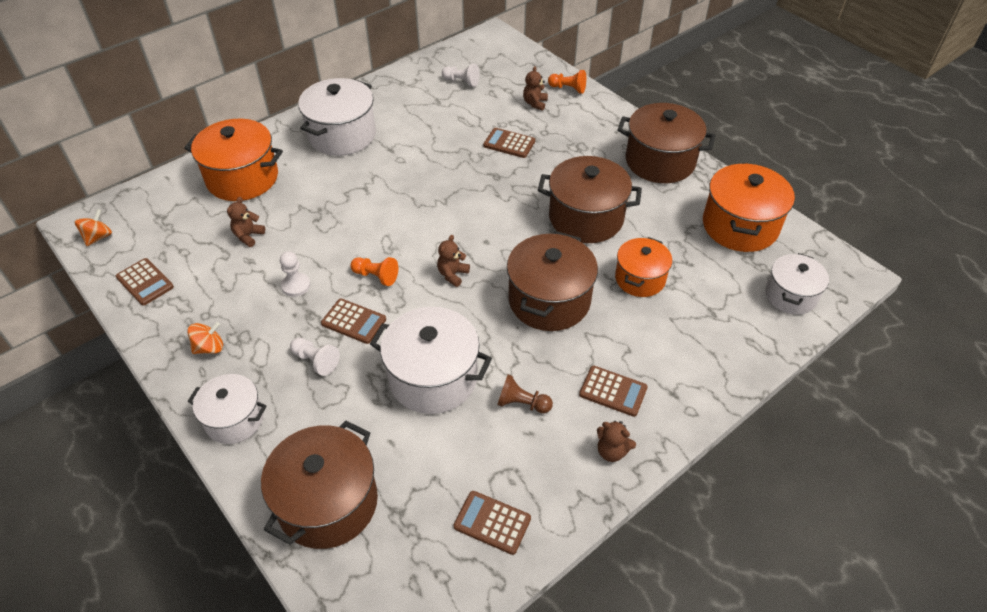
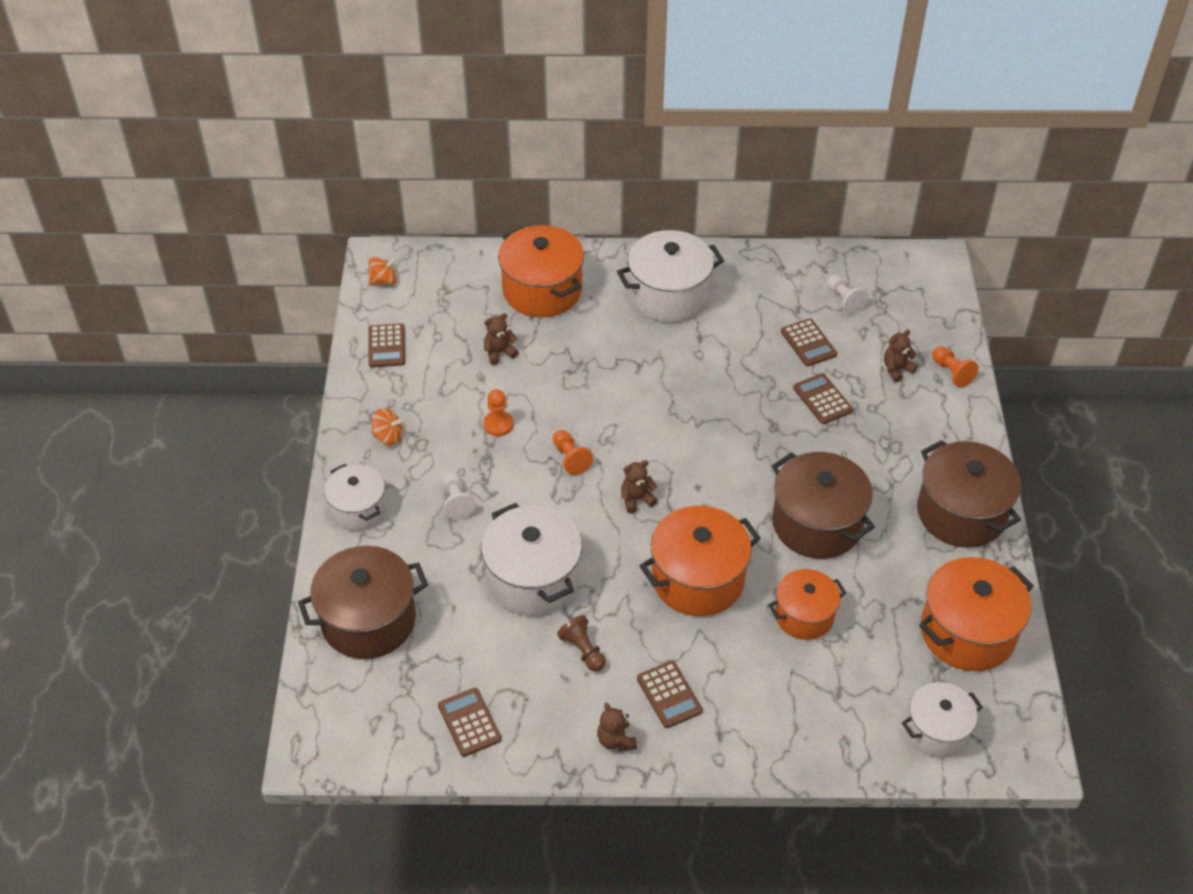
camera: 40 degrees right, 0 degrees up
(296, 285) = (498, 424): white pawn -> orange pawn
(354, 321) = (515, 488): brown calculator -> brown calculator (808, 343)
(549, 300) = (698, 579): brown pot -> orange pot

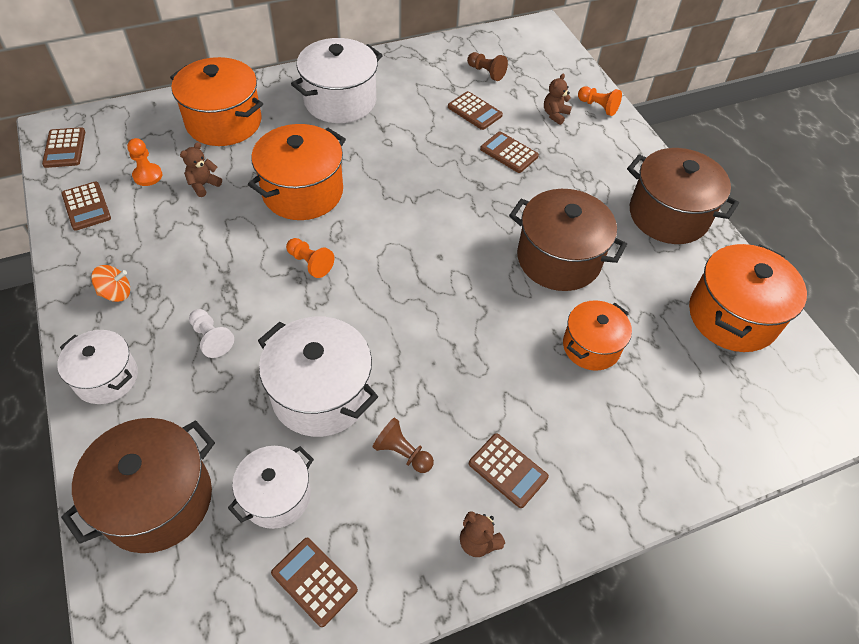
camera: 25 degrees left, 5 degrees up
(384, 281) = (64, 148): orange spinning top -> brown calculator
(498, 424) = (227, 250): orange pawn -> orange pawn (147, 176)
(636, 499) = (389, 283): brown teddy bear -> none
(698, 579) = (480, 342): orange pot -> orange pot (303, 192)
(844, 300) = (486, 72): white pawn -> brown pawn
(937, 731) = (761, 418): white pot -> white pot (276, 496)

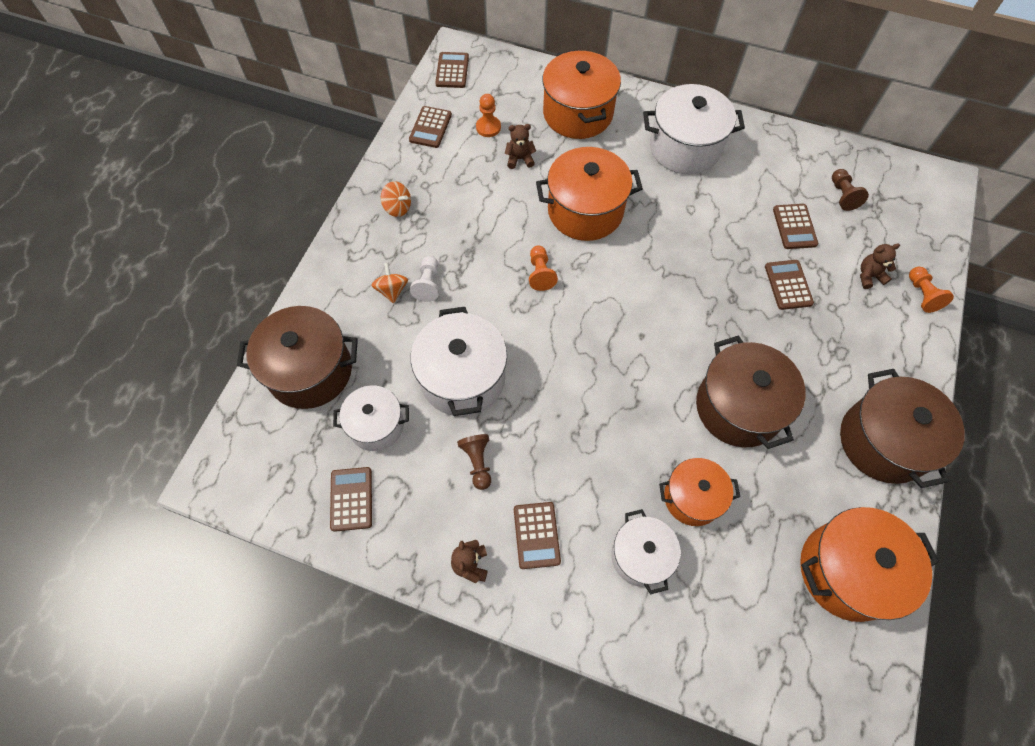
camera: 45 degrees right, 10 degrees up
(64, 148) = (452, 70): brown calculator -> brown calculator turned 150 degrees clockwise
(106, 378) = (346, 265): white pot -> white pot (641, 556)
(179, 367) = (392, 290): none -> orange spinning top

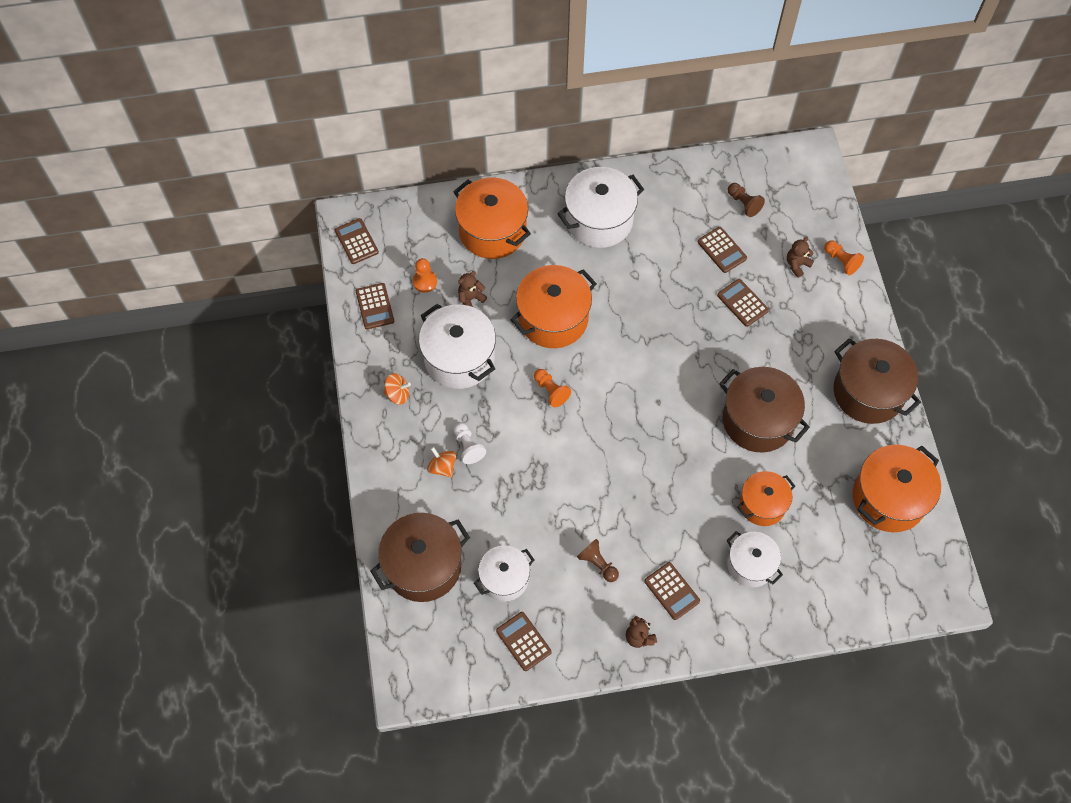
camera: 30 degrees left, 0 degrees up
(463, 378) = (545, 507): white pot -> white pot (459, 358)

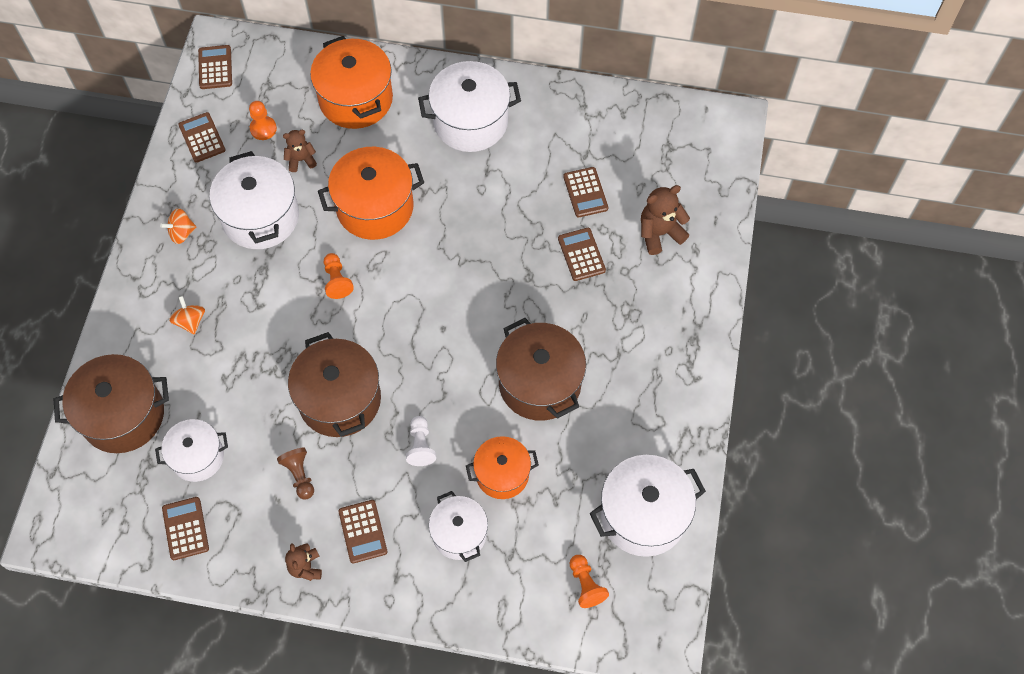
camera: 20 degrees right, 0 degrees up
(375, 306) = (202, 138): brown calculator -> brown calculator turned 150 degrees clockwise
(397, 394) = (182, 233): orange spinning top -> orange spinning top turned 135 degrees clockwise
(468, 446) = (226, 309): white pawn -> white pawn (420, 445)
(743, 203) = (632, 151): brown pawn -> none
(797, 265) = (659, 233): brown teddy bear -> brown teddy bear, size x1.57
(841, 261) = (710, 244): orange pawn -> orange pawn (585, 585)
(868, 392) = (674, 394): brown pot -> brown pot (339, 399)
(888, 498) = (643, 515): orange pot -> white pot

